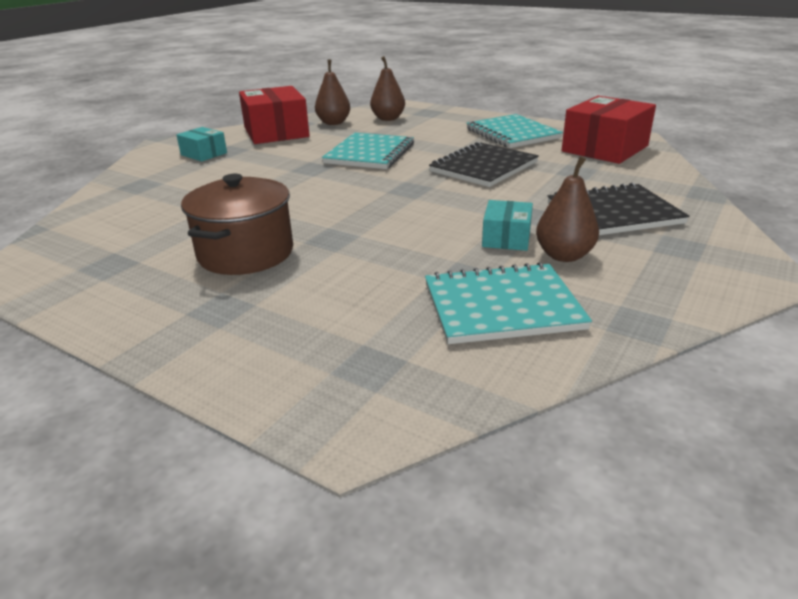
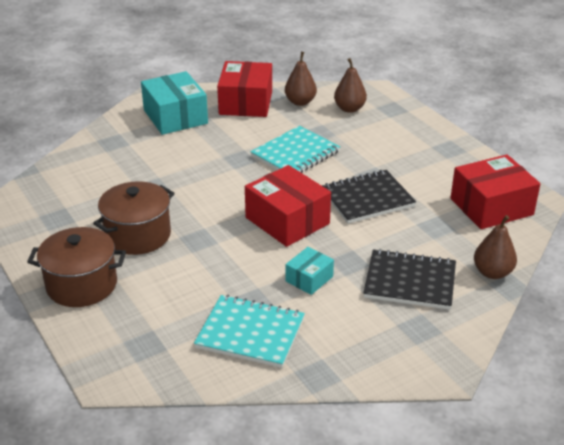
camera: 25 degrees right, 5 degrees up
(204, 154) = (175, 117): turquoise box -> turquoise box, size x1.90
(204, 324) = (82, 285): none -> brown pot
(421, 199) = (287, 220): none -> red box
(512, 134) = (434, 162): turquoise notebook -> none
(564, 255) = (330, 308): brown pear -> brown pear (492, 273)

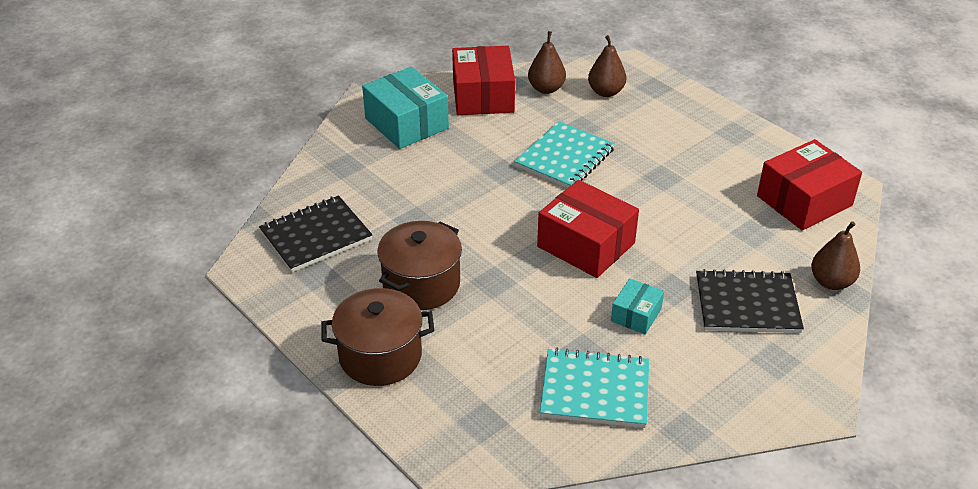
camera: 10 degrees left, 5 degrees up
(367, 198) = (665, 206): black notebook -> black notebook (316, 236)

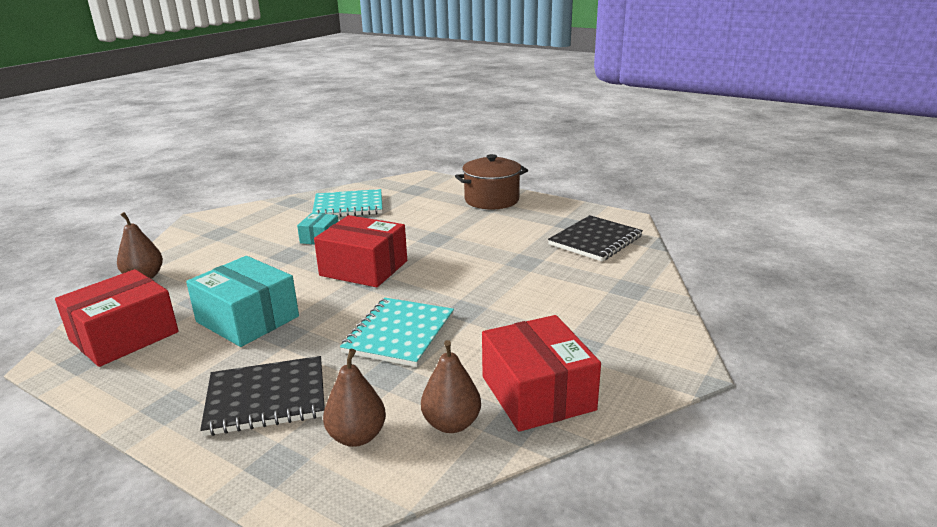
camera: 165 degrees right, 15 degrees down
(406, 123) = (606, 339): turquoise box -> turquoise box (247, 319)
(421, 284) = (489, 229): brown pot -> none
(747, 304) = (228, 254): black notebook -> black notebook (266, 398)

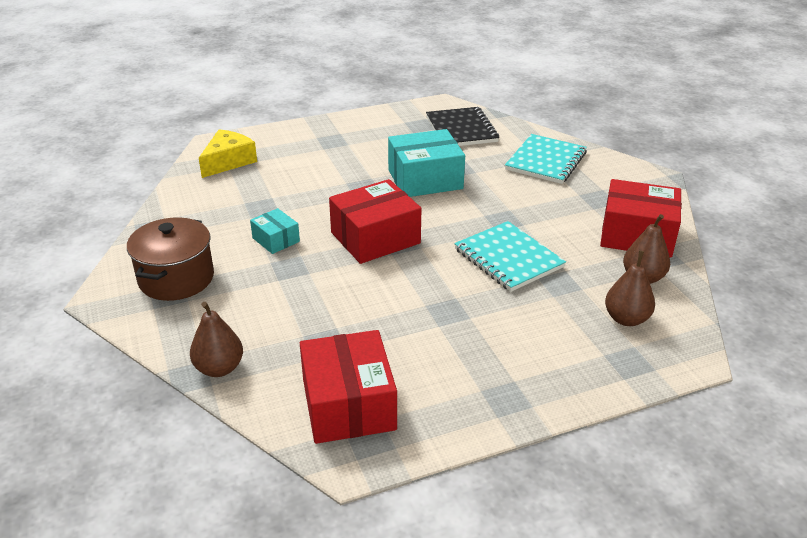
camera: 55 degrees left, 10 degrees up
(247, 319) = (399, 324): turquoise box -> turquoise box (425, 179)
(266, 398) = (541, 345): black notebook -> none
(348, 206) = (222, 202): turquoise notebook -> turquoise notebook (546, 161)
(404, 189) = (228, 161): none -> yellow cheese
(492, 200) = (324, 135): brown pot -> brown pot (176, 278)

